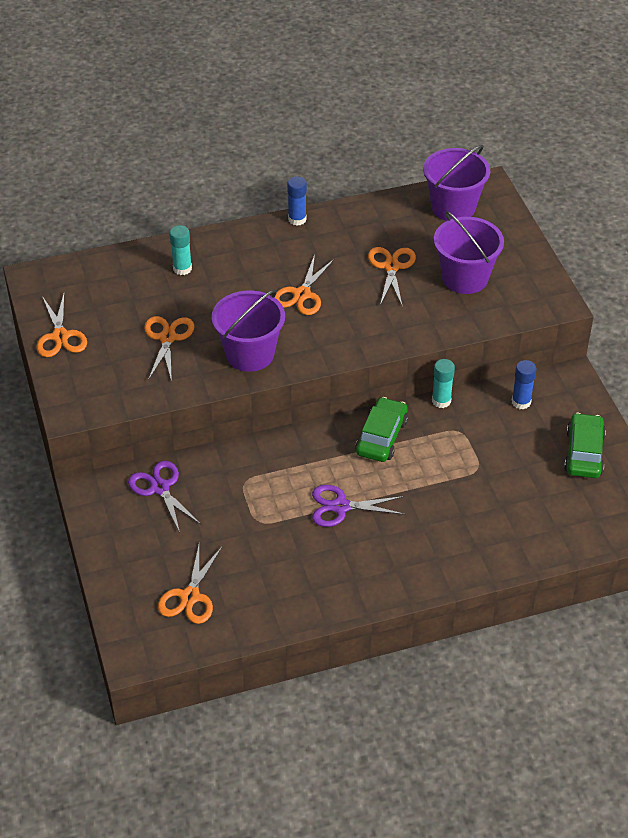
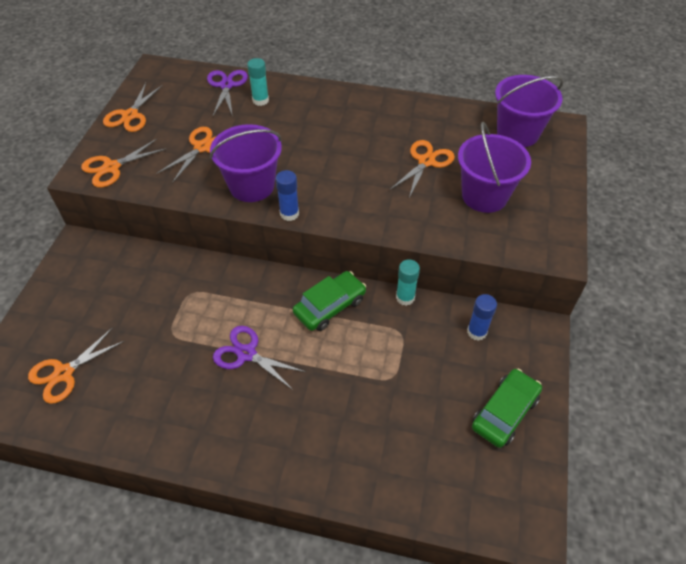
camera: 30 degrees right, 5 degrees up
(160, 488) = (126, 267): purple scissors -> purple scissors (226, 85)
(297, 219) = (379, 96): blue glue stick -> blue glue stick (289, 214)
(302, 294) = (333, 155): orange scissors -> orange scissors (111, 167)

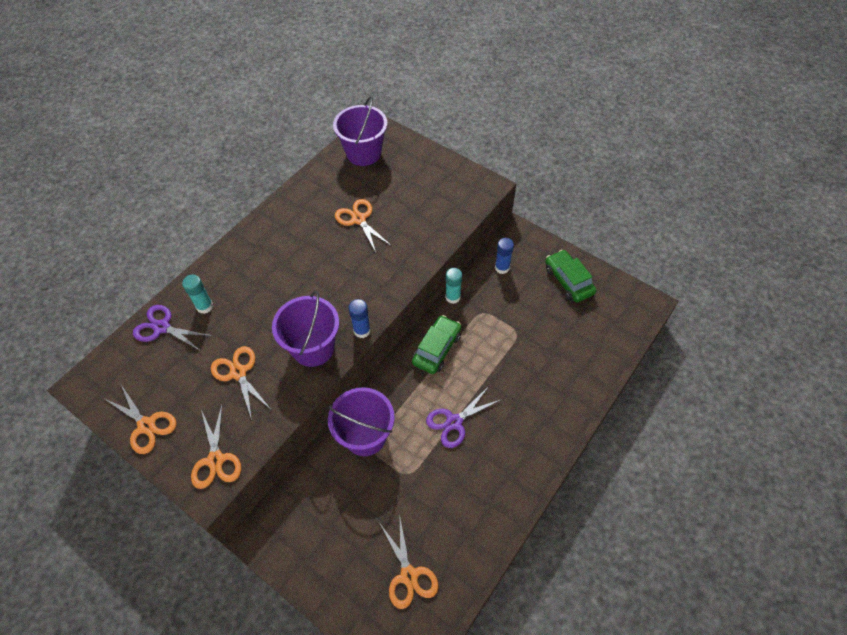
camera: 65 degrees left, 5 degrees up
(330, 306) = (437, 349): green car -> green car turned 45 degrees clockwise
(484, 196) = (414, 200): purple bucket -> purple bucket (365, 436)

